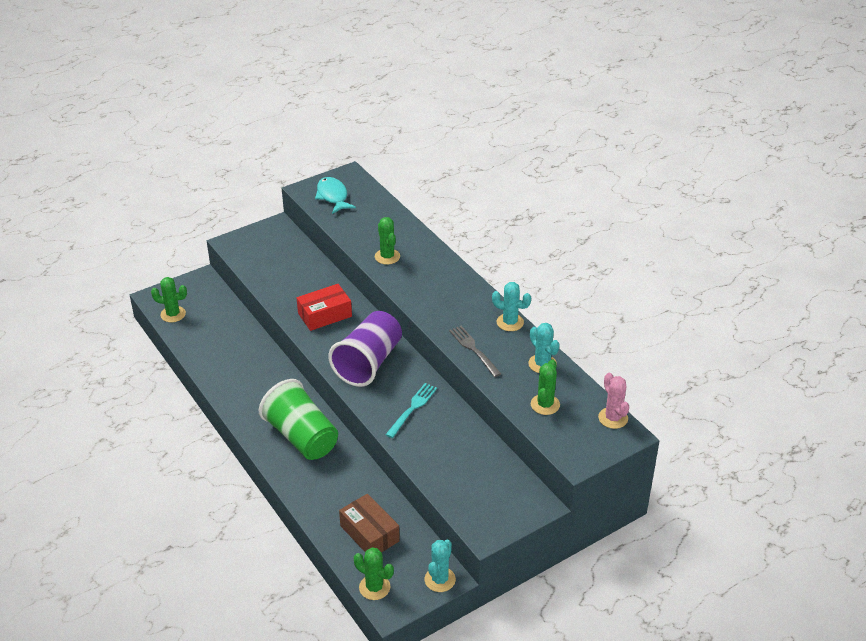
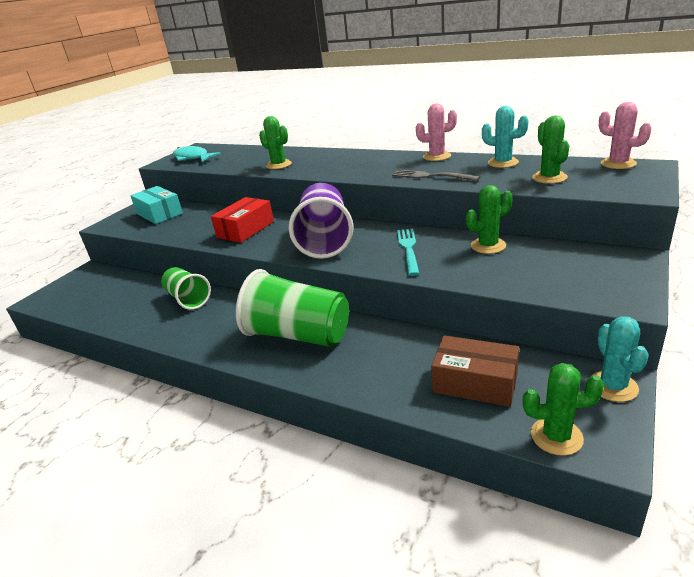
camera: 25 degrees left, 10 degrees down
(173, 314) = (68, 303): green cactus -> green cactus (488, 246)
(254, 358) = (188, 299): none -> green cup
(277, 250) = (159, 214): none -> turquoise box
(510, 322) = (437, 156): turquoise cactus -> pink cactus

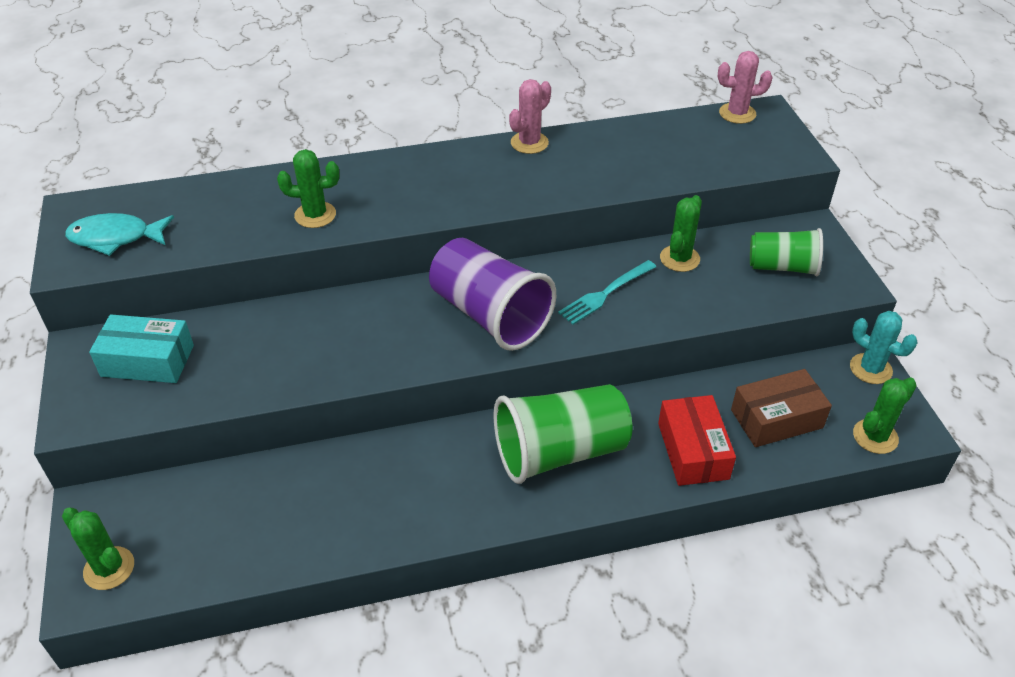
camera: 45 degrees left, 15 degrees up
(188, 299) = (350, 473): green cup -> green cup (782, 267)
(245, 229) = (353, 338): red box -> red box (693, 451)
(408, 249) = (605, 293): turquoise fork -> turquoise fork turned 90 degrees counterclockwise
(431, 176) = (567, 184): grey fork -> none
(503, 163) = (621, 138): turquoise cactus -> none
(549, 178) = (696, 154): green cactus -> green cactus (109, 568)

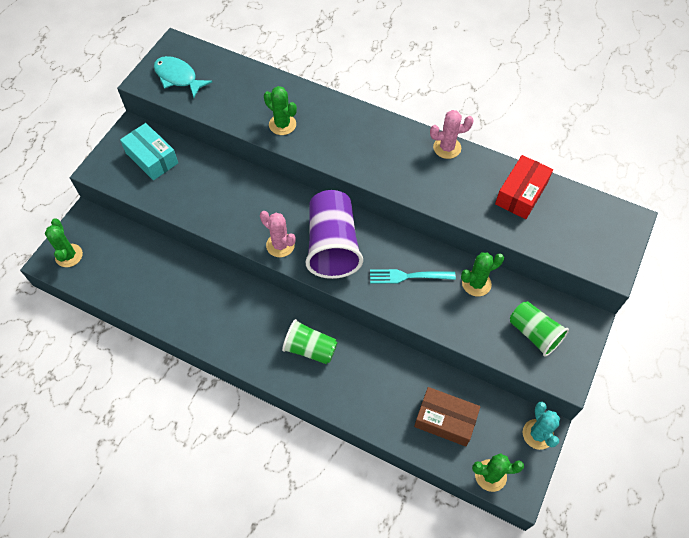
camera: 40 degrees right, 15 degrees up
(560, 452) = (310, 349): green cup -> green cup, size x0.61
(693, 451) = (378, 402): red box -> red box (521, 193)
(737, 113) = (606, 209): pink cactus -> pink cactus (280, 245)

